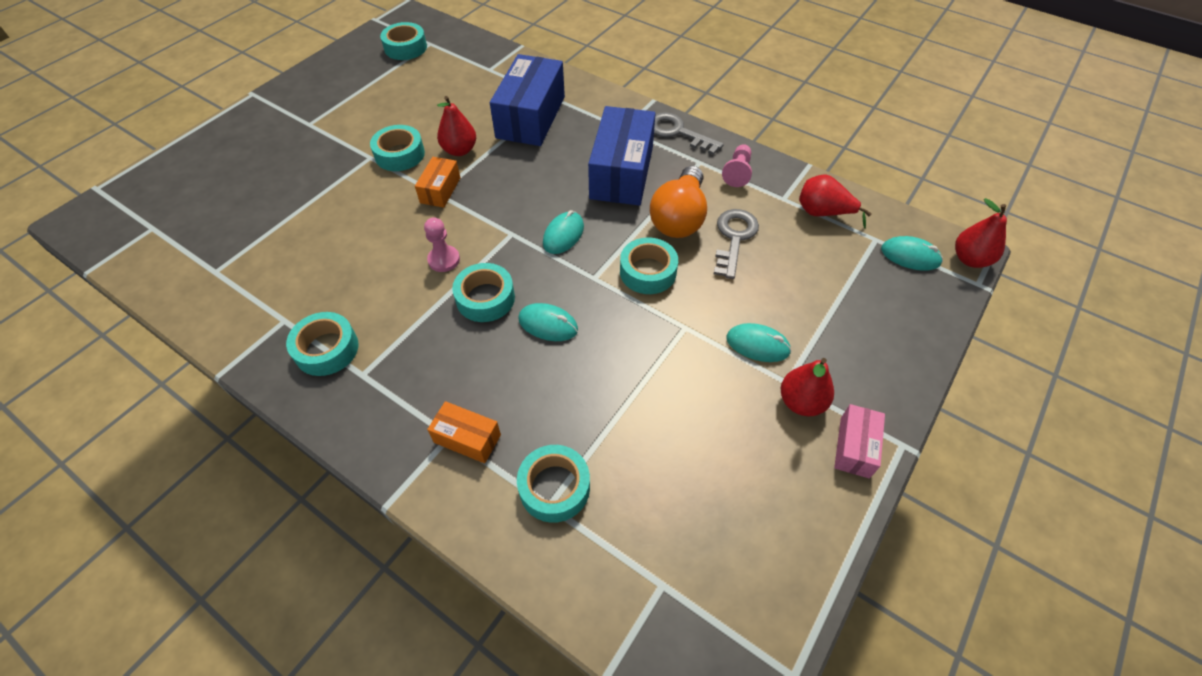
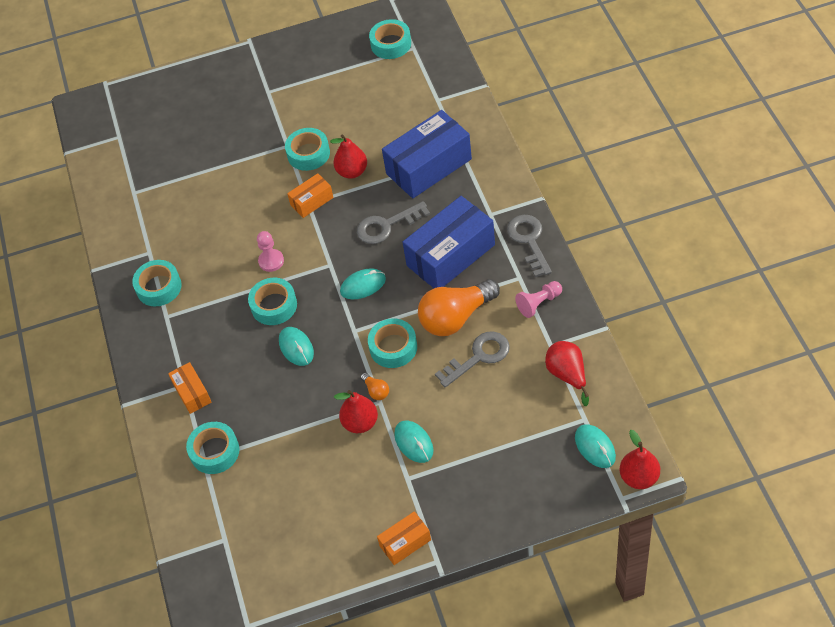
camera: 45 degrees right, 0 degrees up
(537, 177) = (386, 226): none -> grey key
(671, 319) = (376, 391): none -> orange light bulb
(801, 402) = (402, 496): red pear -> red pear (360, 423)
(854, 447) = (405, 543): pink box -> orange box

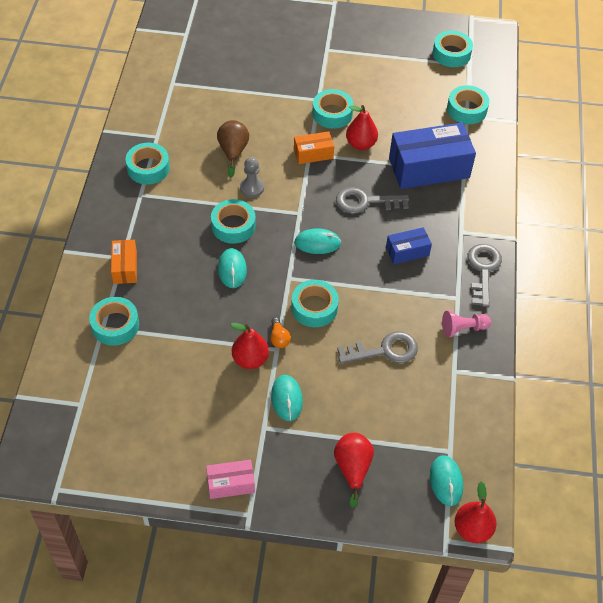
camera: 15 degrees right, 0 degrees up
(233, 234) = (233, 152): none -> brown pear
(271, 261) = (252, 188): pink pawn -> grey pawn
(405, 543) = (230, 484): orange box -> pink box
(434, 93) = (466, 109): none -> turquoise tape
(450, 255) = (407, 251): blue box -> blue box, size x0.50
(456, 317) = (383, 307): orange light bulb -> none
(567, 375) = (455, 404): red pear -> red pear (352, 468)

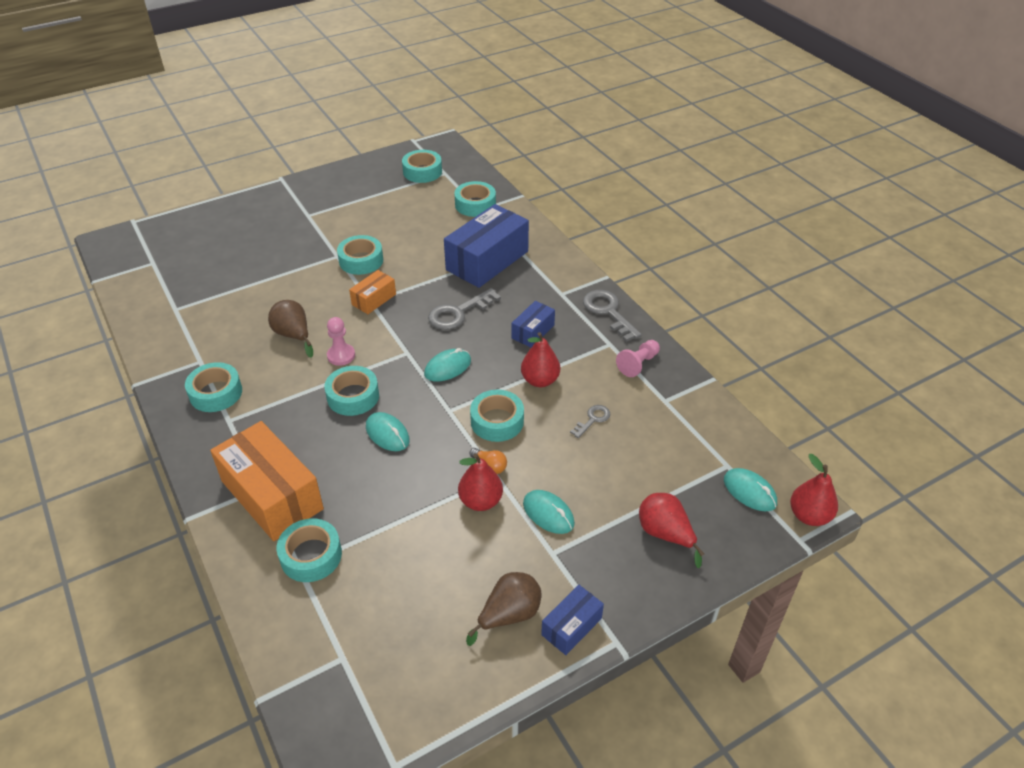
camera: 35 degrees left, 10 degrees down
(125, 267) = (272, 495): orange box -> orange box, size x2.01
(199, 448) = (509, 615): none -> brown pear
(230, 484) = (571, 626): pink box -> blue box
(252, 188) = (341, 355): grey pawn -> pink pawn
(360, 144) = (410, 271): red pear -> red pear (540, 380)
(384, 350) = (593, 419): grey key -> grey key, size x0.56

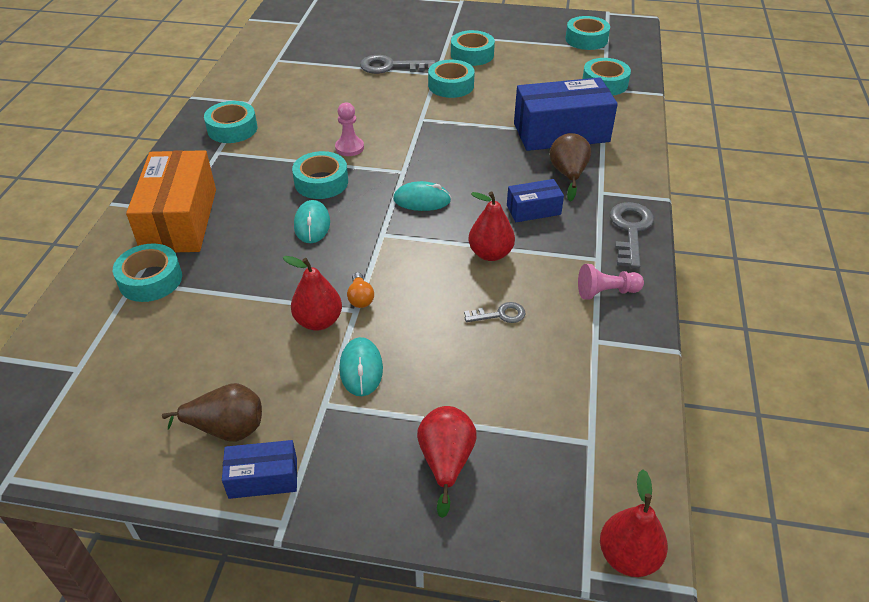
camera: 40 degrees right, 0 degrees up
(293, 335) = (333, 116): brown pear -> brown pear (568, 175)
(374, 299) = (425, 119): orange box -> none
(458, 313) = (484, 162): grey key -> grey key (391, 66)
(497, 421) = (411, 265): turquoise tape -> turquoise tape (472, 54)
(749, 492) = (585, 484): turquoise mouse -> none

